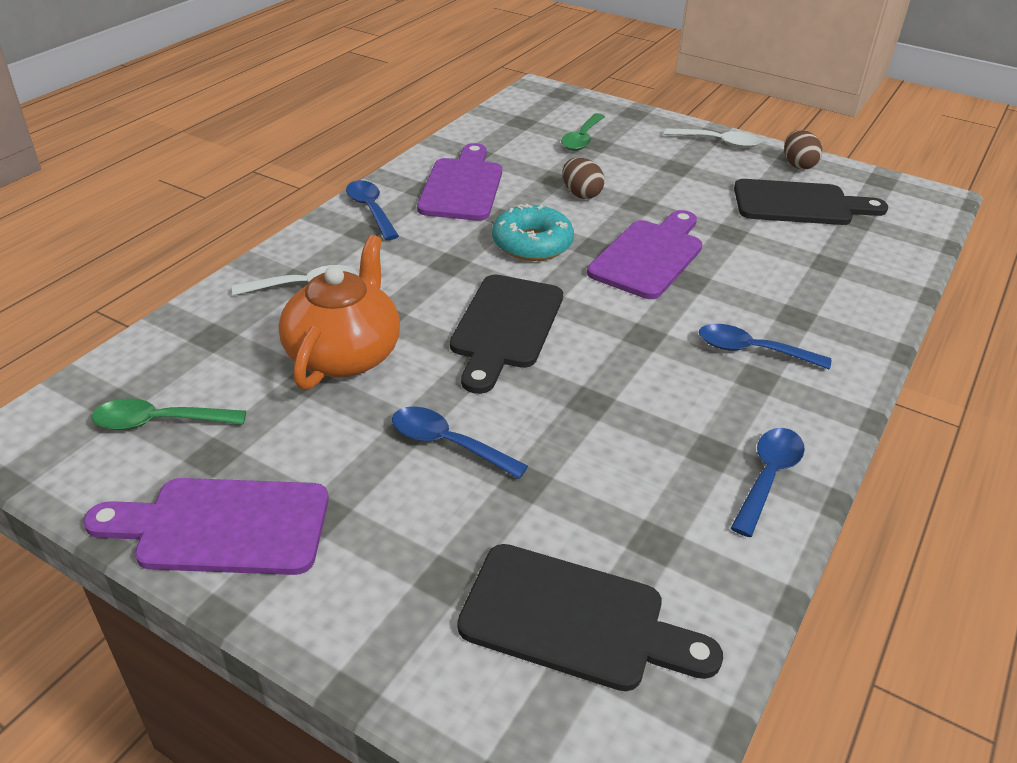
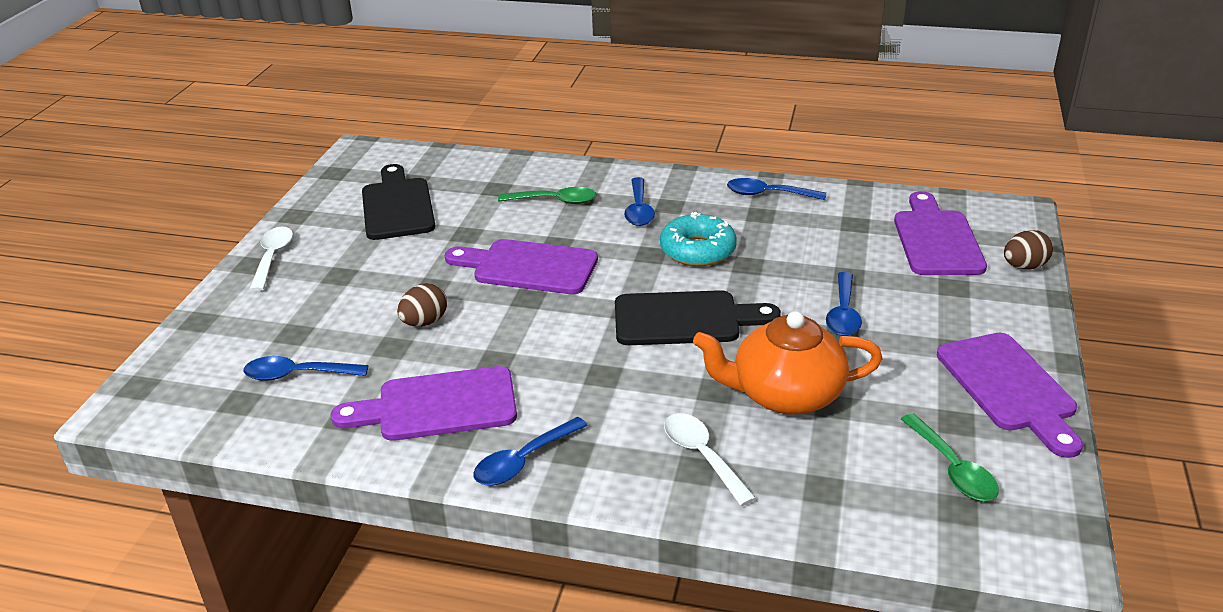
camera: 105 degrees left, 5 degrees down
(532, 244) = (540, 333): turquoise donut -> turquoise donut (697, 250)
(539, 141) = (297, 375): none -> blue spoon
(574, 620) = (936, 239): black cutting board -> purple cutting board
(582, 139) = (283, 345): green spoon -> green spoon (555, 201)
(798, 165) = (315, 211): brown egg -> brown egg (1024, 267)

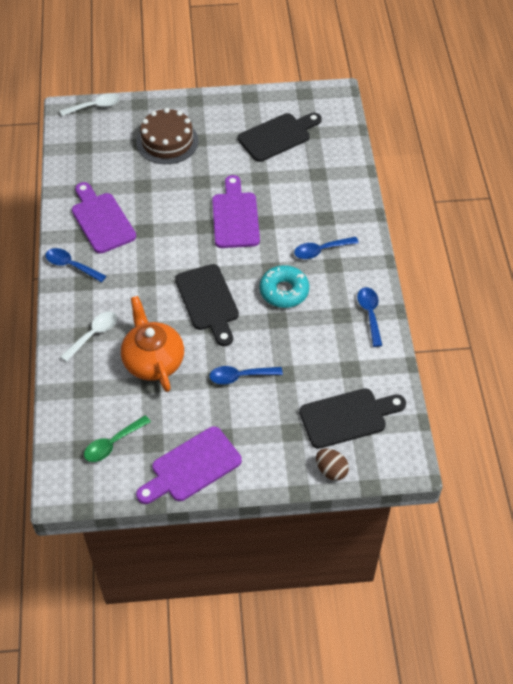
camera: 70 degrees right, 20 degrees up
(272, 257) = (204, 106): white spoon -> white spoon (95, 106)
(297, 375) = (109, 159): blue spoon -> none
(315, 305) = (167, 141): none -> brown cake
(424, 322) = (167, 190): brown egg -> none
(555, 201) = (314, 206): green spoon -> none
(936, 239) = (347, 417): purple cutting board -> black cutting board

